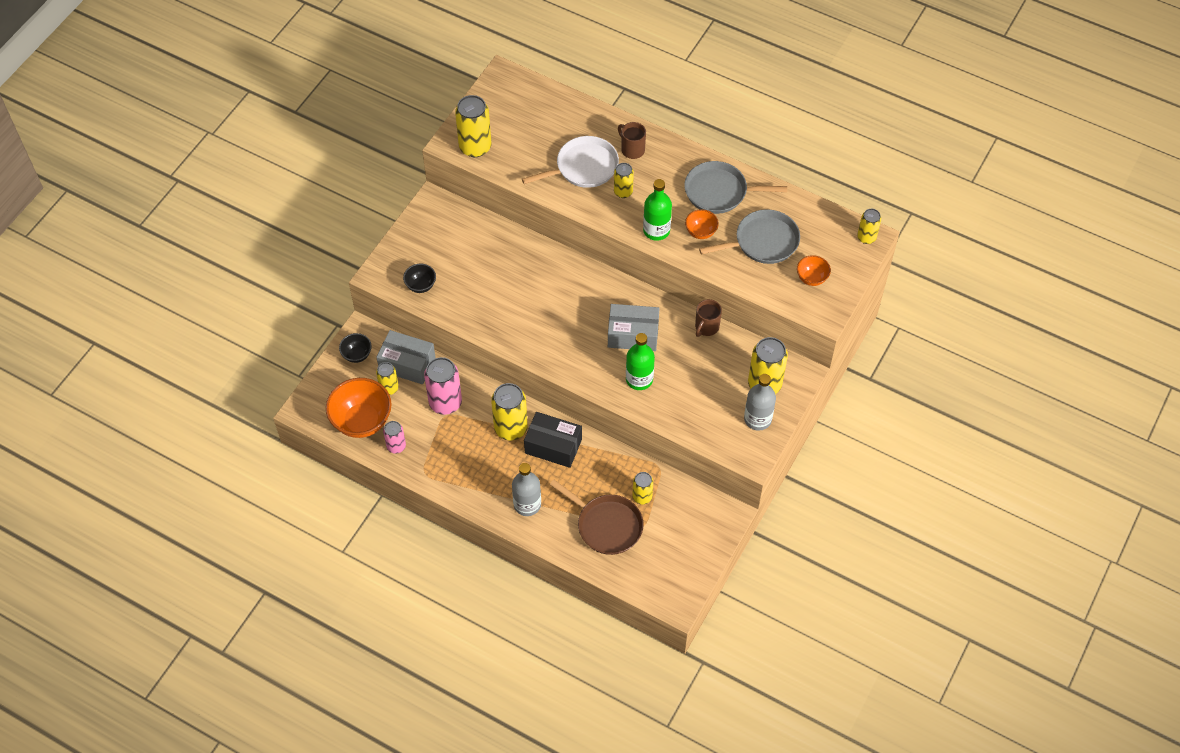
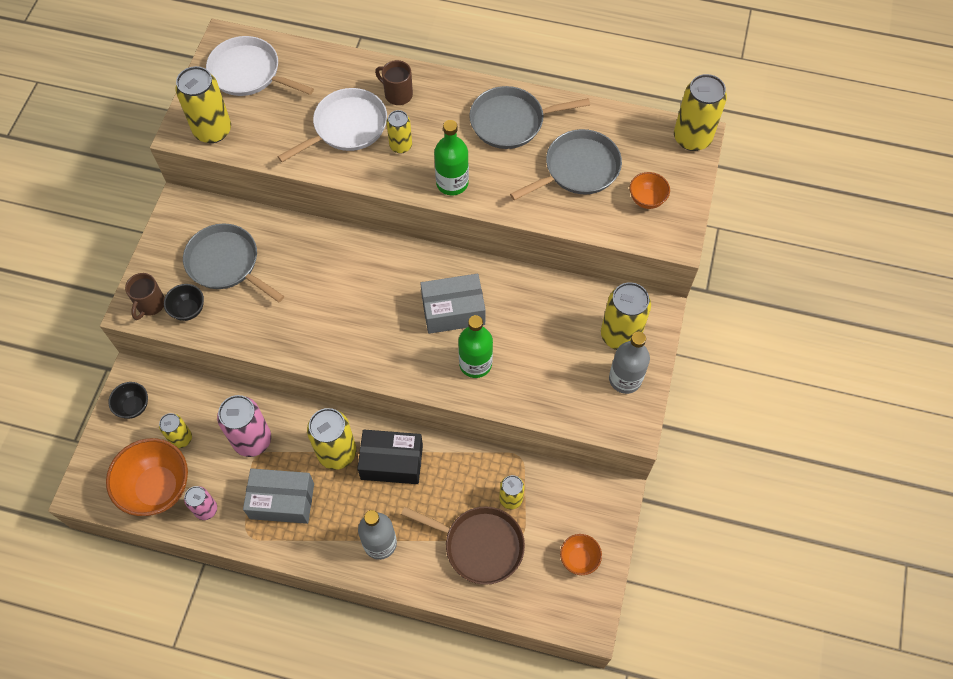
camera: 15 degrees left, 5 degrees up
(407, 364) = (196, 403): grey box -> grey box (282, 501)
(459, 256) = (226, 263): none -> grey pan
(515, 106) = (248, 73): none -> white pan
(701, 232) = (504, 173): orange bowl -> orange bowl (579, 559)
(706, 327) = (534, 282): brown mug -> brown mug (150, 304)
(866, 237) = (692, 138): yellow can -> yellow can, size x1.73

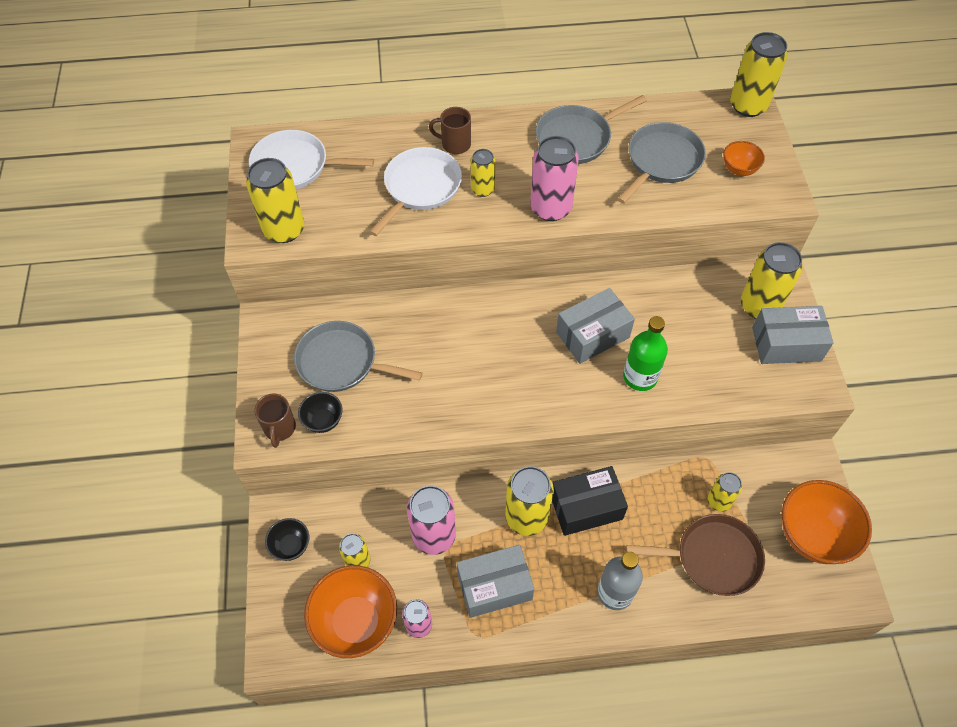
camera: 20 degrees left, 5 degrees down
(452, 183) = (550, 208): green bottle -> pink can
(579, 559) = (813, 535): orange bowl -> orange bowl, size x1.96
(625, 379) = (786, 344): grey bottle -> grey box

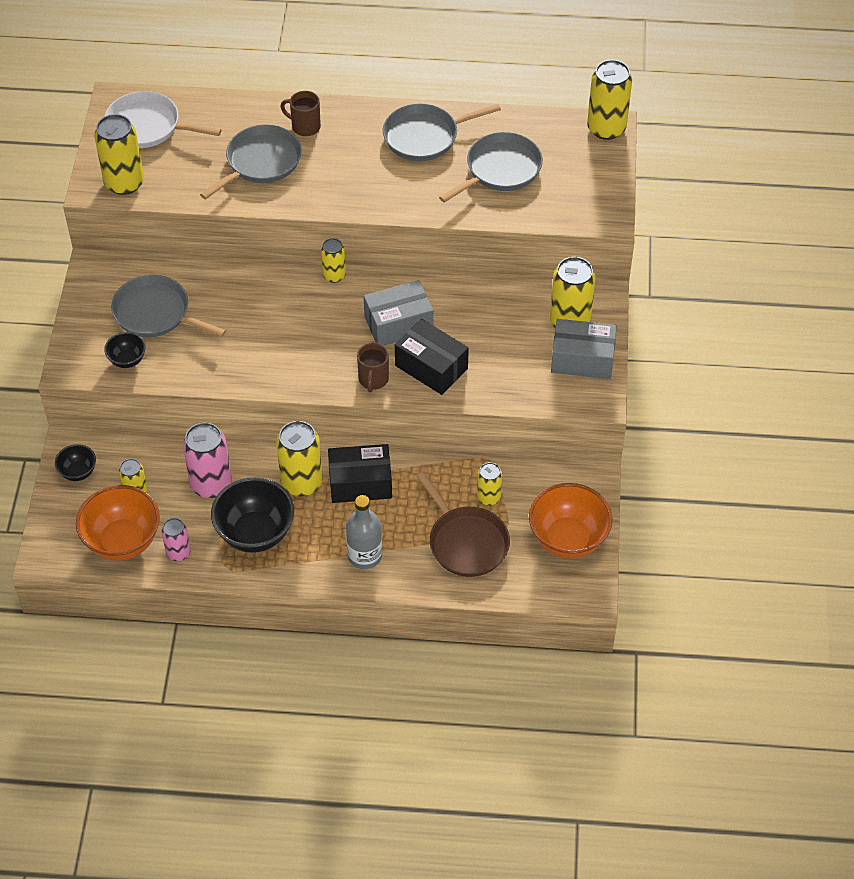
camera: 10 degrees right, 5 degrees down
(280, 428) = (86, 361): brown mug -> brown mug (373, 380)
(420, 187) = (261, 162): white pan -> grey pan
(483, 189) = (319, 172): yellow can -> yellow can (334, 275)
(494, 586) = (255, 533): grey box -> black bowl
(550, 208) = (378, 198): pink can -> none
(640, 377) = (431, 367): green bottle -> black box
(713, 557) = (466, 542): brown pan -> brown pan turned 45 degrees clockwise
(739, 169) = (573, 188): orange bowl -> none

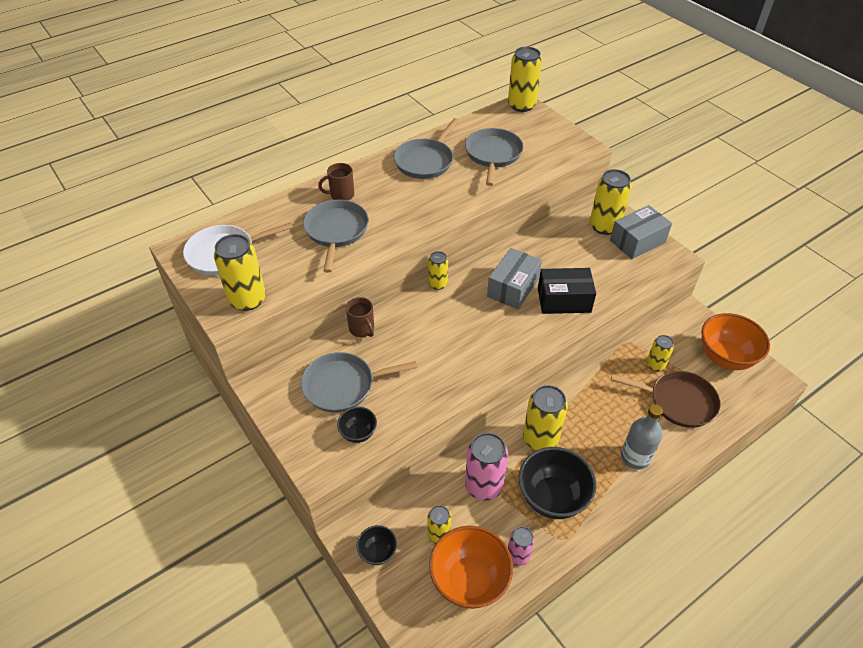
camera: 40 degrees left, 5 degrees down
(360, 483) = (575, 411): black box -> none
(373, 380) = (540, 331): brown mug -> brown mug (362, 329)

